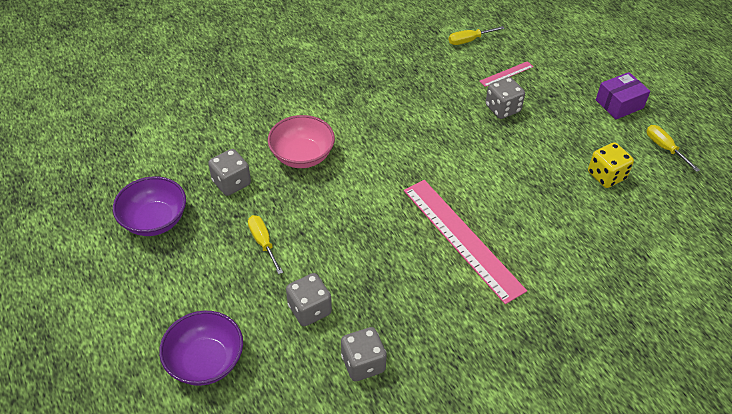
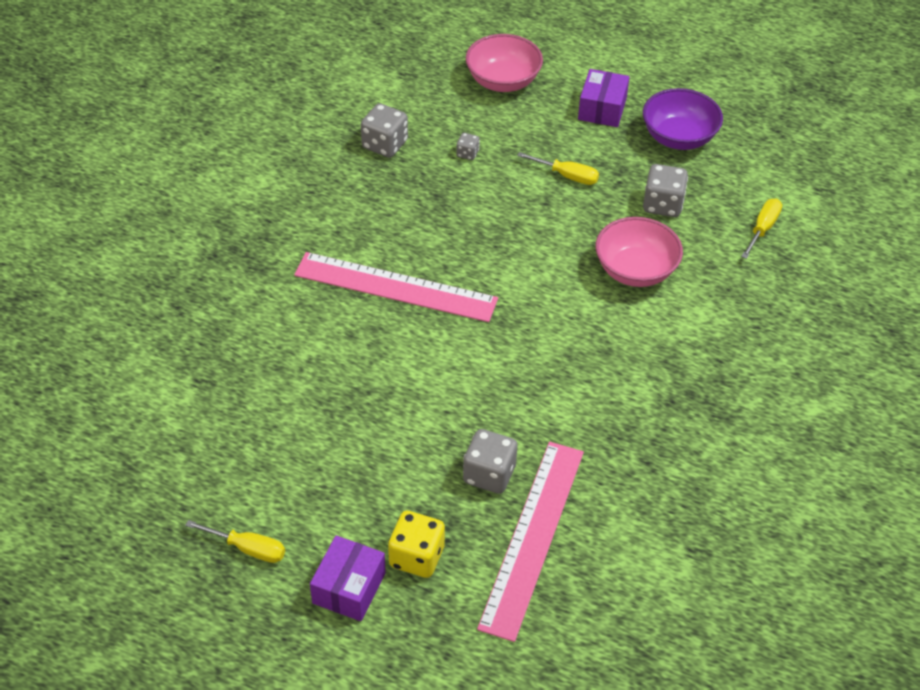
camera: 140 degrees right, 0 degrees up
(170, 279) = (602, 109): none -> purple box
(205, 361) = (503, 81): purple bowl -> pink bowl
(309, 309) = (467, 153): grey dice -> grey dice, size x0.52
(469, 40) = (634, 565): yellow screwdriver -> yellow screwdriver (762, 229)
(506, 74) = (533, 537): pink ruler -> pink ruler, size x2.30
(606, 176) = (297, 457): yellow dice -> yellow dice (416, 557)

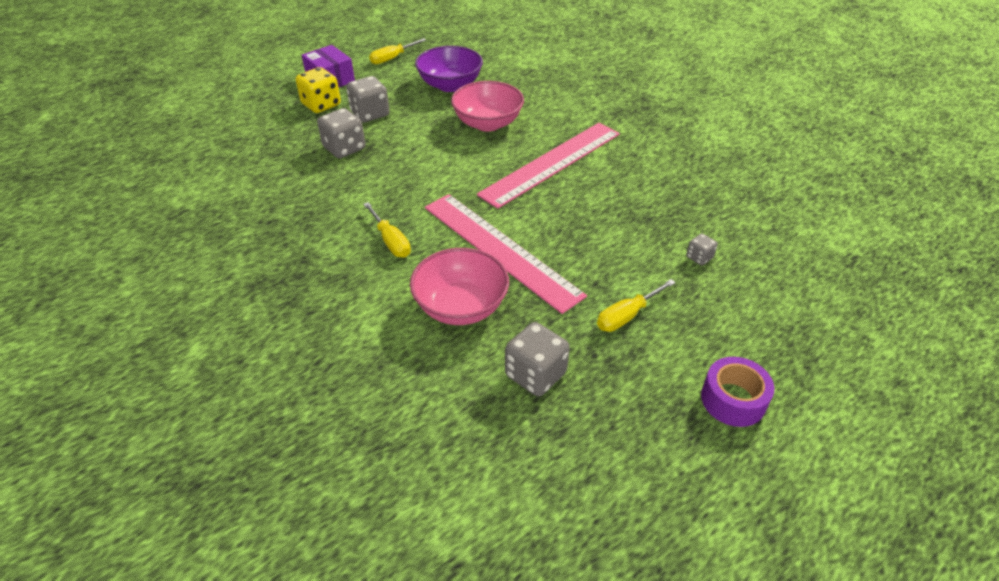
camera: 120 degrees right, 5 degrees down
(385, 145) = (737, 210): grey dice -> grey dice (370, 114)
(503, 81) = (819, 330): pink bowl -> pink bowl (487, 123)
(533, 537) = (279, 149): pink ruler -> pink ruler (500, 250)
(602, 109) = (733, 400): purple box -> purple tape
(678, 137) = (643, 453): purple bowl -> purple bowl (450, 85)
(762, 229) = (435, 450): yellow screwdriver -> yellow screwdriver (390, 241)

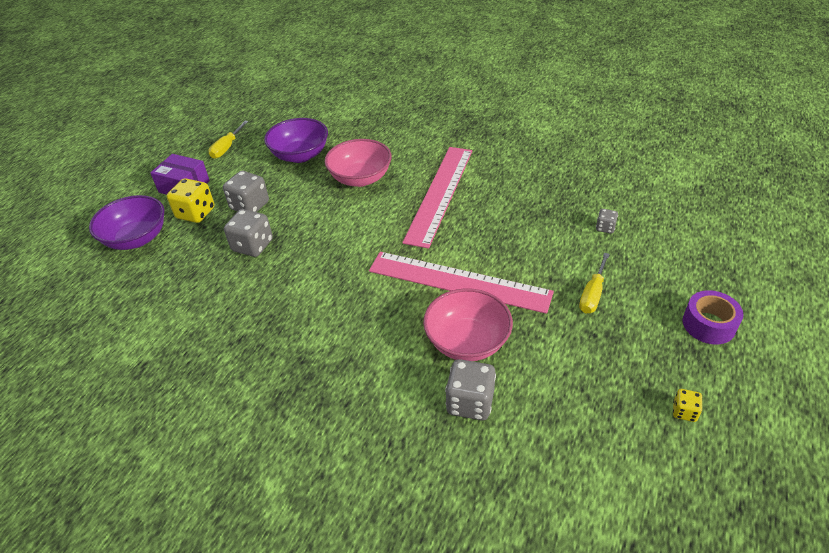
camera: 25 degrees left, 0 degrees up
(259, 109) = (136, 238): none -> purple bowl
(390, 241) = (364, 311): yellow screwdriver -> none
(535, 374) = (566, 370): grey dice -> grey dice (470, 402)
(625, 471) = (684, 412): none -> yellow dice

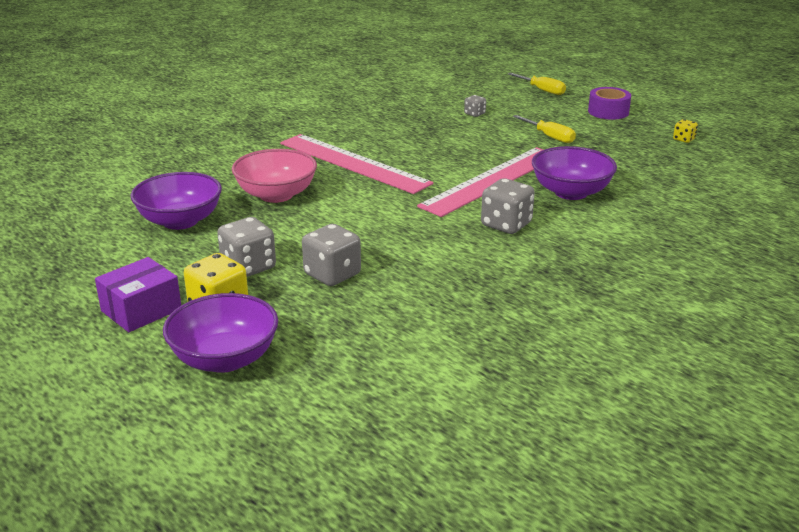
camera: 70 degrees left, 15 degrees down
(227, 147) = (87, 267): yellow screwdriver -> yellow screwdriver (542, 90)
(467, 342) = (571, 192): pink bowl -> purple bowl
(470, 402) = (639, 205): grey dice -> grey dice (506, 225)

